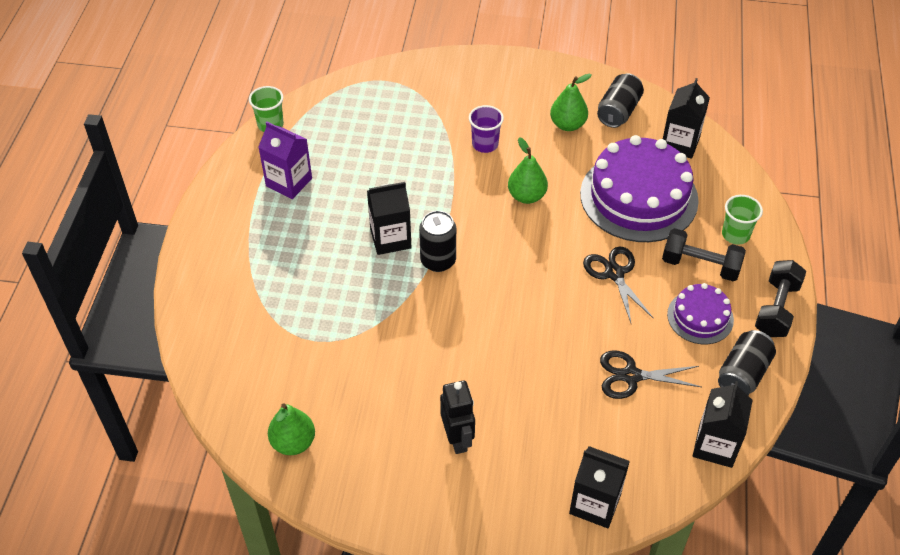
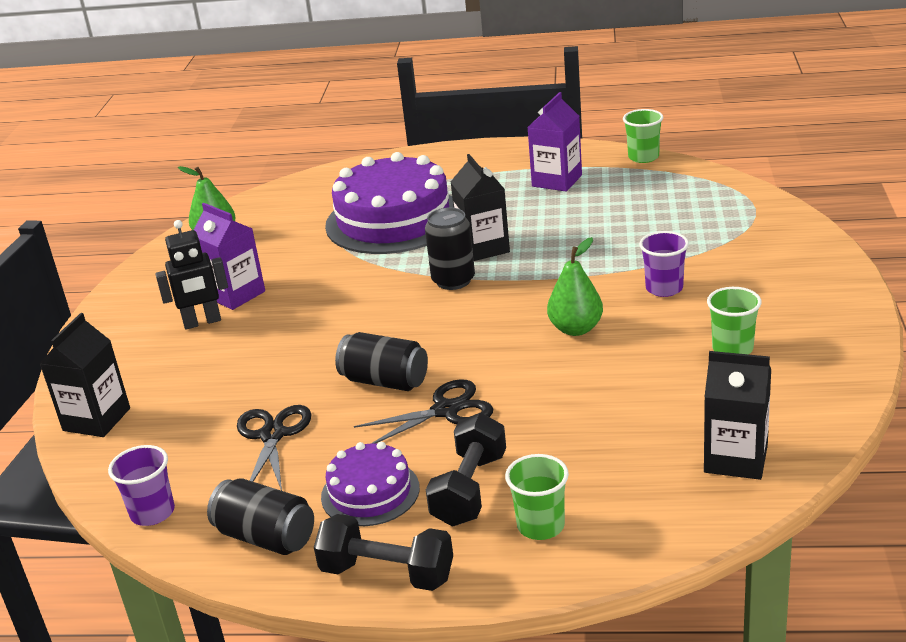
camera: 90 degrees right, 20 degrees down
(415, 416) = (236, 294): none -> purple carton
(567, 125) = (732, 349): green pear -> green cup
(618, 111) = (785, 392): black can -> black can (385, 381)
(639, 197) = (600, 423): purple cake -> purple cake (393, 219)
(715, 445) = (152, 513): black carton -> purple cup

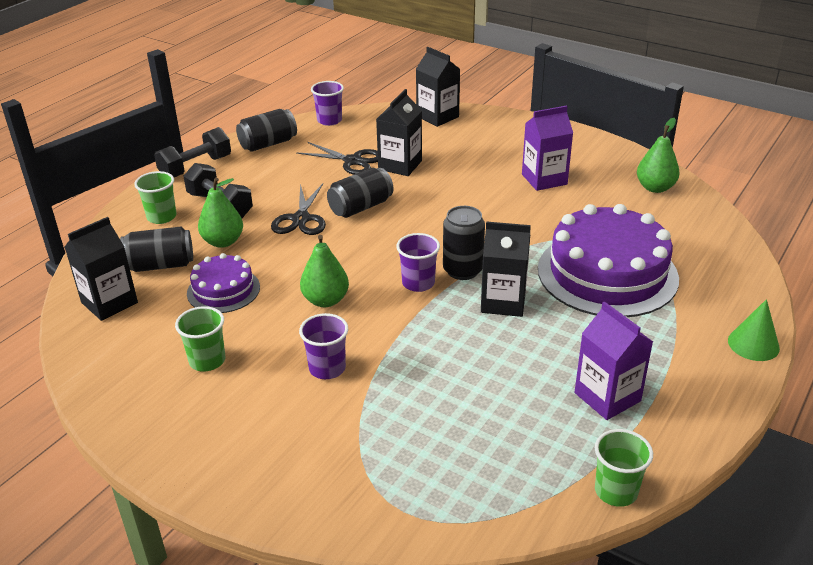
camera: 115 degrees right, 5 degrees up
(202, 322) = (516, 161): black robot -> none
(261, 395) = (400, 165): none -> black carton
(370, 492) = (261, 177): purple cake -> purple cake (223, 290)
(438, 153) = (753, 344): none -> green cone
(497, 294) = (418, 283): none -> purple cup
(544, 443) = (223, 242): none -> green pear
(635, 463) = (160, 265): none -> black can

